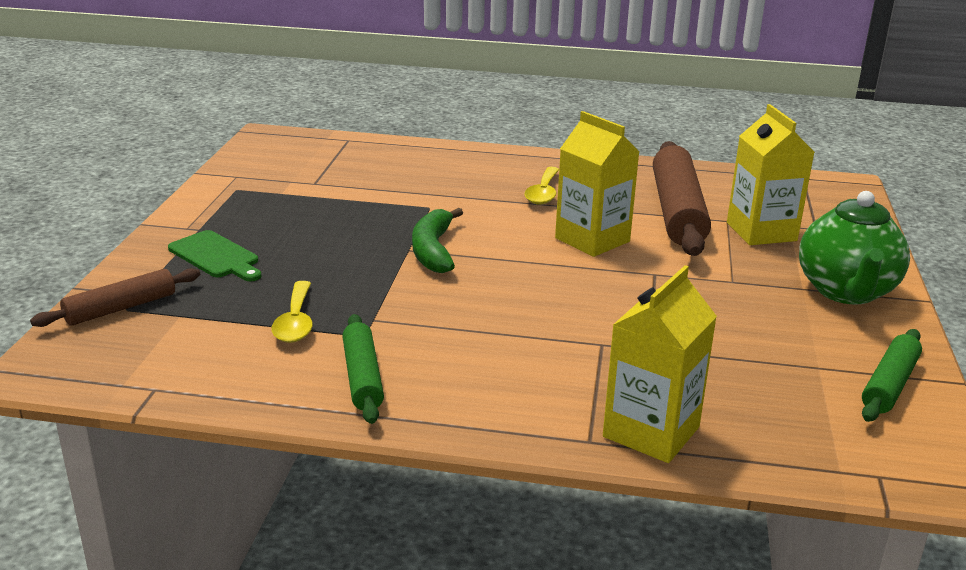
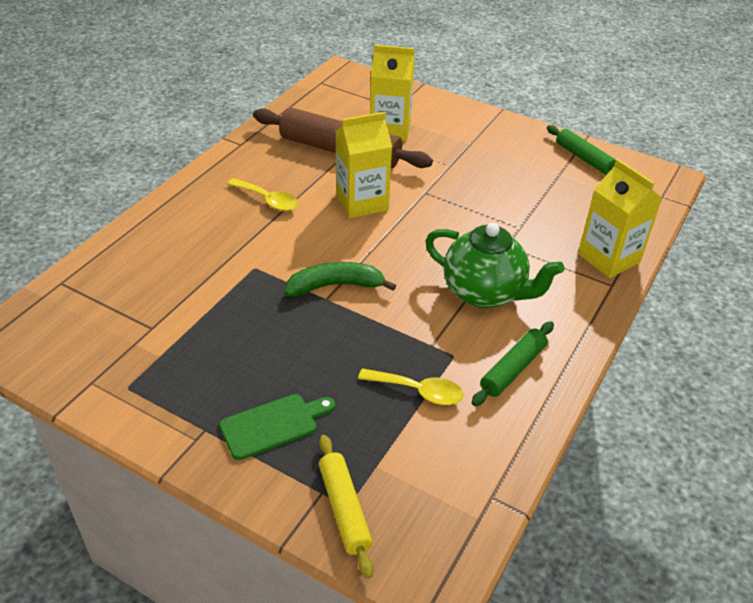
camera: 70 degrees left, 15 degrees up
(121, 308) = (344, 509): brown rolling pin -> yellow rolling pin
(363, 377) = (512, 369): green rolling pin -> green rolling pin turned 60 degrees counterclockwise
(433, 250) = (335, 286): green banana -> green banana turned 150 degrees clockwise
(846, 291) = (481, 130): green teapot -> green teapot (484, 293)

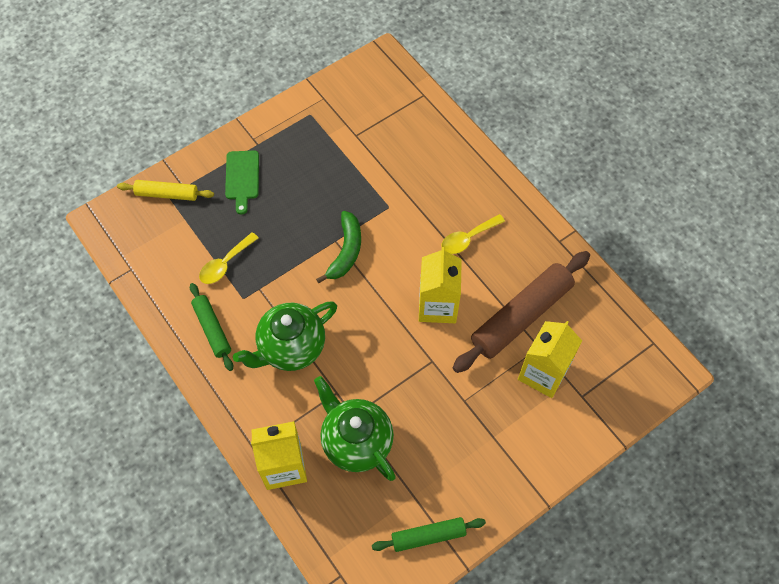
camera: 115 degrees right, 20 degrees up
(543, 218) = (356, 441): none -> green teapot

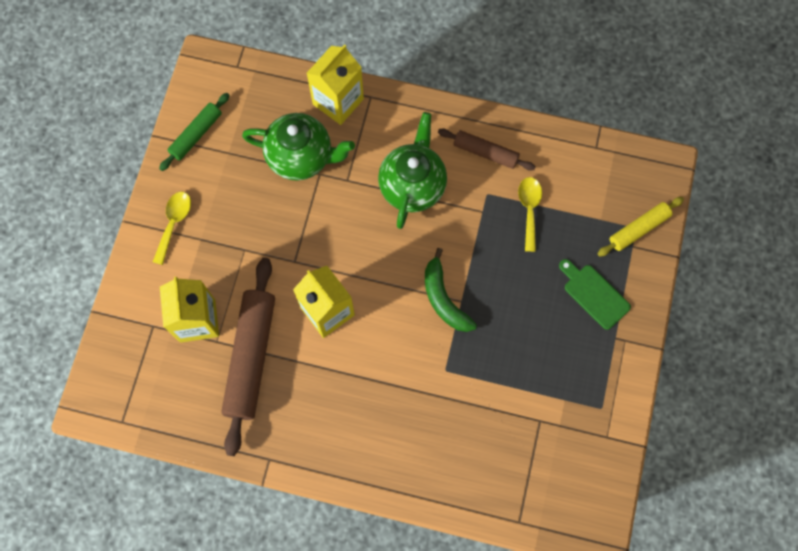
camera: 140 degrees right, 10 degrees up
(212, 329) = (485, 153): green rolling pin -> brown rolling pin
(467, 238) = (351, 395): yellow spoon -> yellow spoon (174, 223)

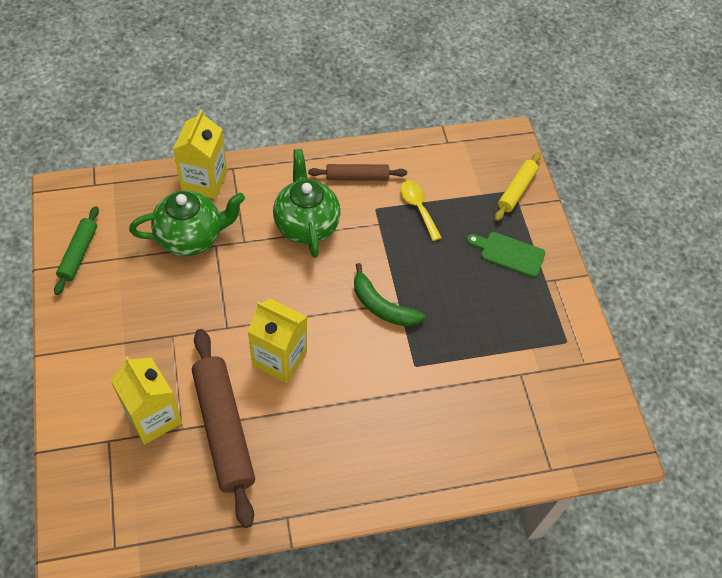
camera: 30 degrees left, 15 degrees down
(174, 223) = (89, 338): yellow spoon -> none

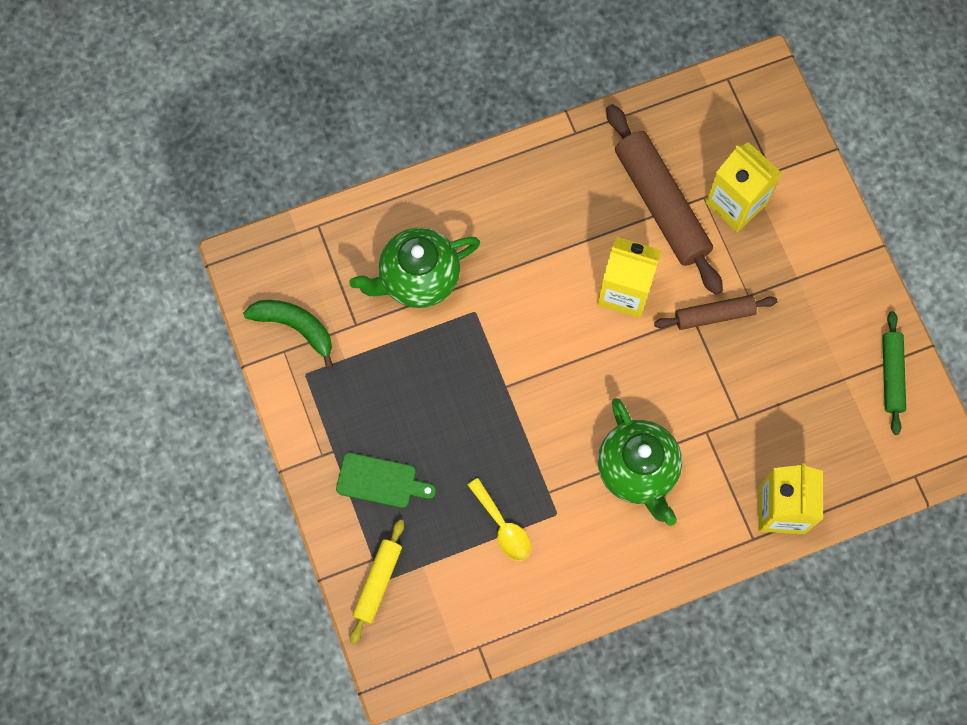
camera: 175 degrees right, 15 degrees up
(191, 237) = (770, 424): green teapot -> green teapot (418, 279)
(357, 177) = (589, 558): brown rolling pin -> brown rolling pin (714, 315)
(382, 306) = (524, 377): green banana -> green banana (295, 327)

